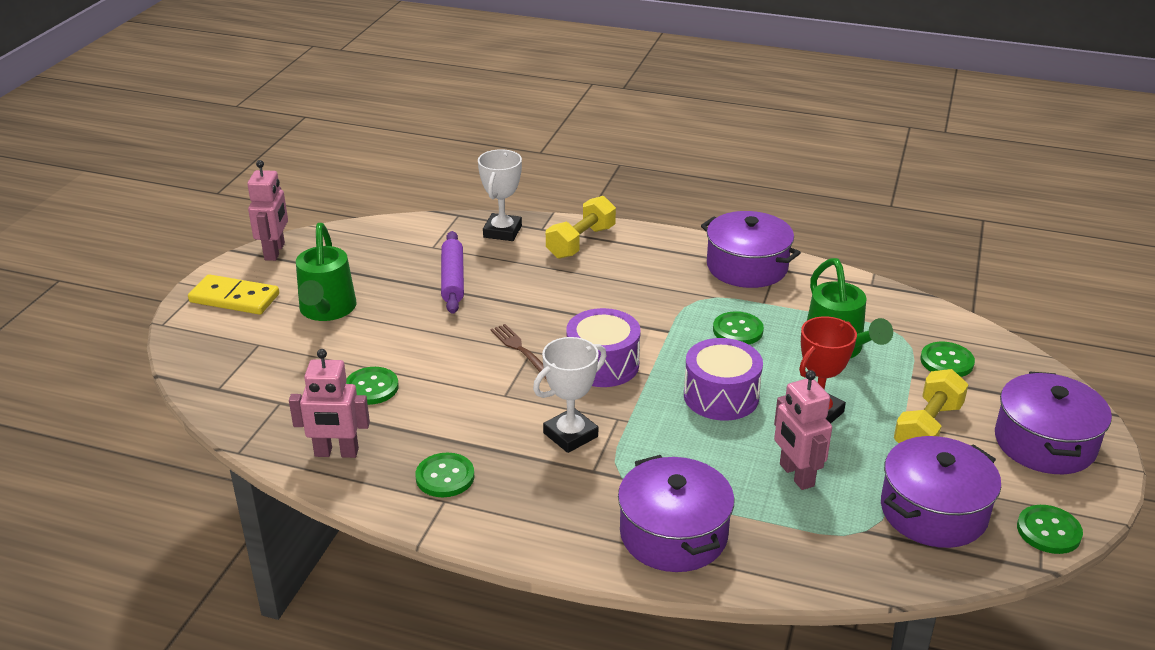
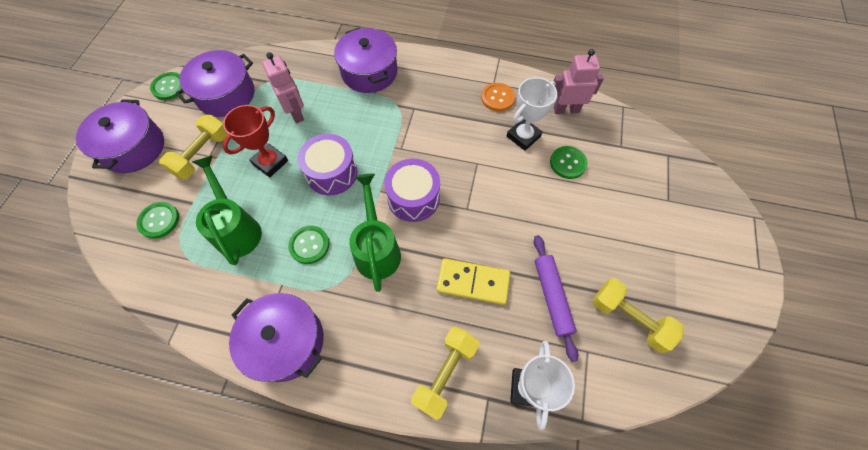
camera: 175 degrees right, 30 degrees up
(234, 298) = (721, 254): yellow domino -> yellow domino (473, 282)
(275, 252) = (731, 329): pink robot -> none
(326, 310) = (639, 244): green watering can -> green watering can (377, 249)
(376, 263) = (629, 318): none -> yellow dumbbell
(445, 477) = (497, 98): green button -> orange button
(521, 350) = (475, 209): brown fork -> none
(570, 435) = (429, 133): white trophy -> white trophy (523, 136)

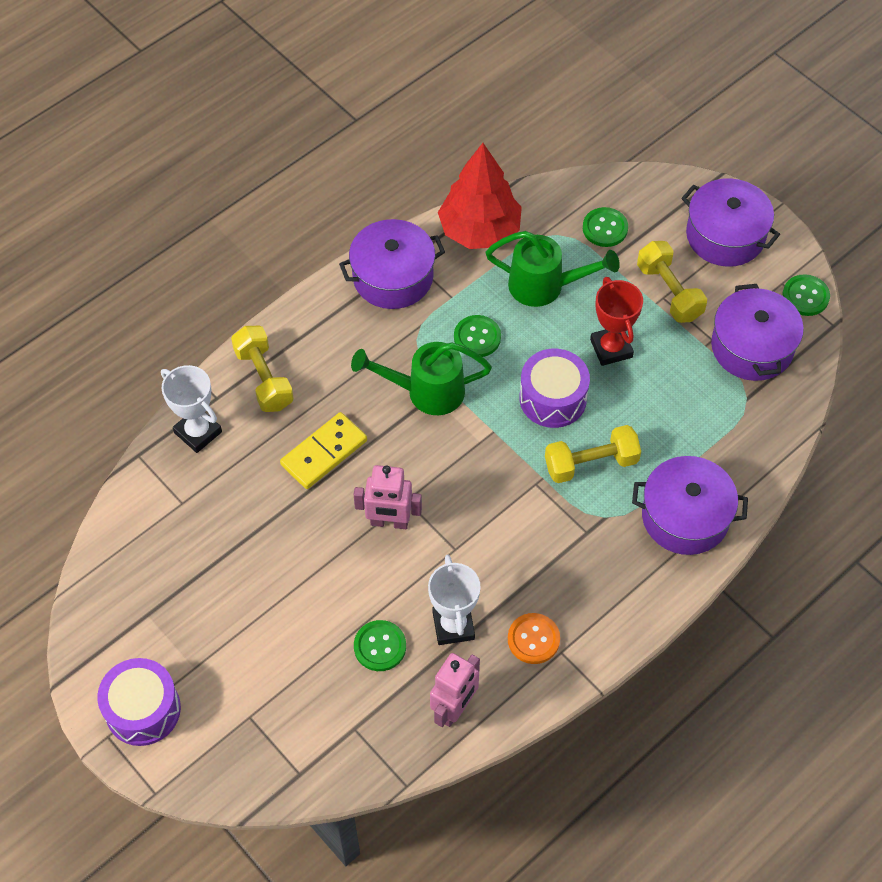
camera: 125 degrees right, 5 degrees down
(202, 305) = (479, 230): none -> red tree
(296, 113) = (669, 404): pink robot -> pink robot (389, 522)
(377, 249) = (426, 391): green watering can -> green watering can turned 150 degrees clockwise
(413, 198) = (460, 457): purple drum -> purple drum (143, 709)
(551, 297) = (252, 510): purple rolling pin -> none
(629, 318) = (176, 563): yellow dumbbell -> yellow dumbbell (591, 463)

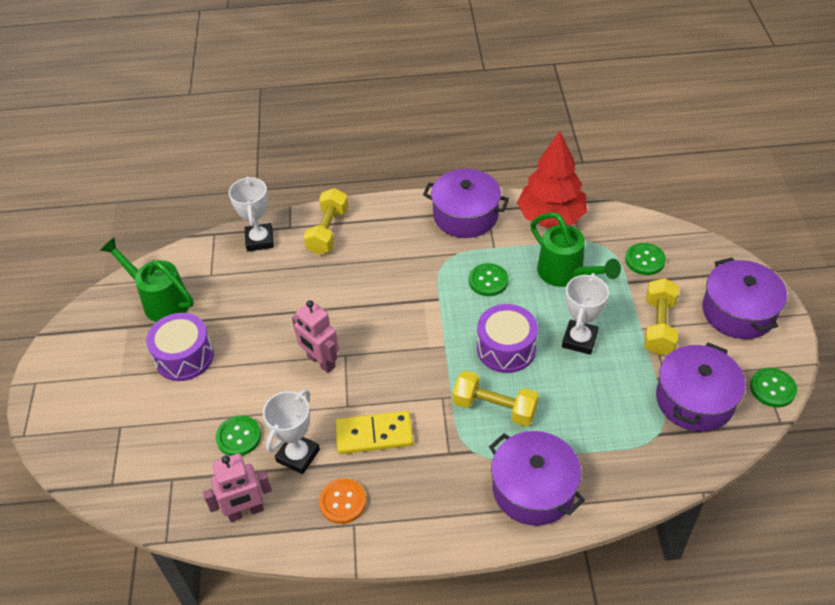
camera: 40 degrees right, 10 degrees down
(143, 709) = (68, 380): purple drum -> purple drum (184, 357)
(324, 452) = (321, 295): yellow domino -> yellow domino (374, 434)
(426, 391) = (422, 295): green watering can -> green watering can (160, 301)
(611, 348) = (579, 340): red trophy -> white trophy

